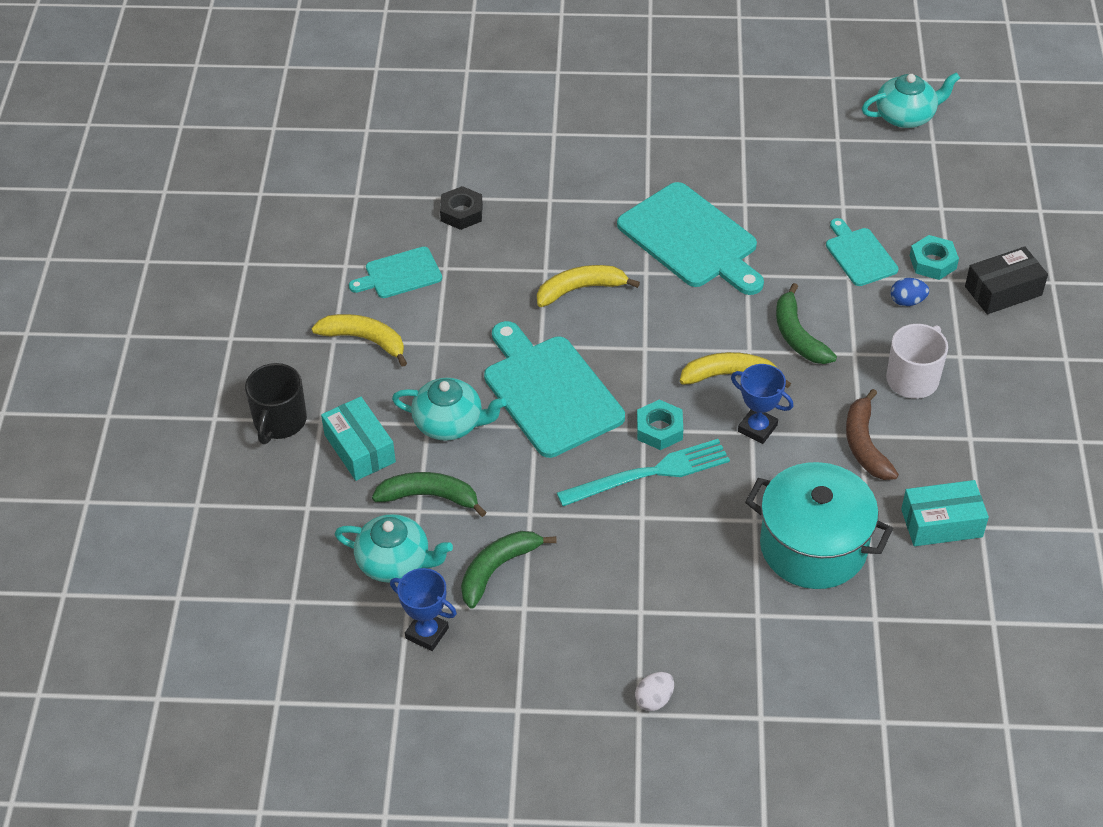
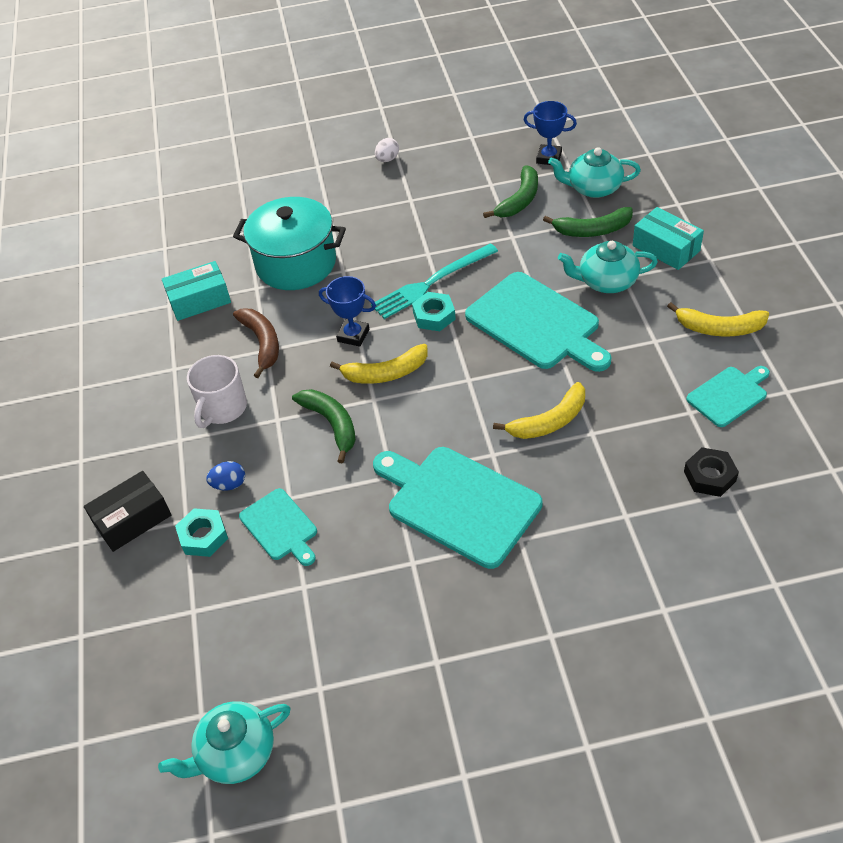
camera: 170 degrees right, 0 degrees up
(279, 421) = (742, 251): black mug -> none

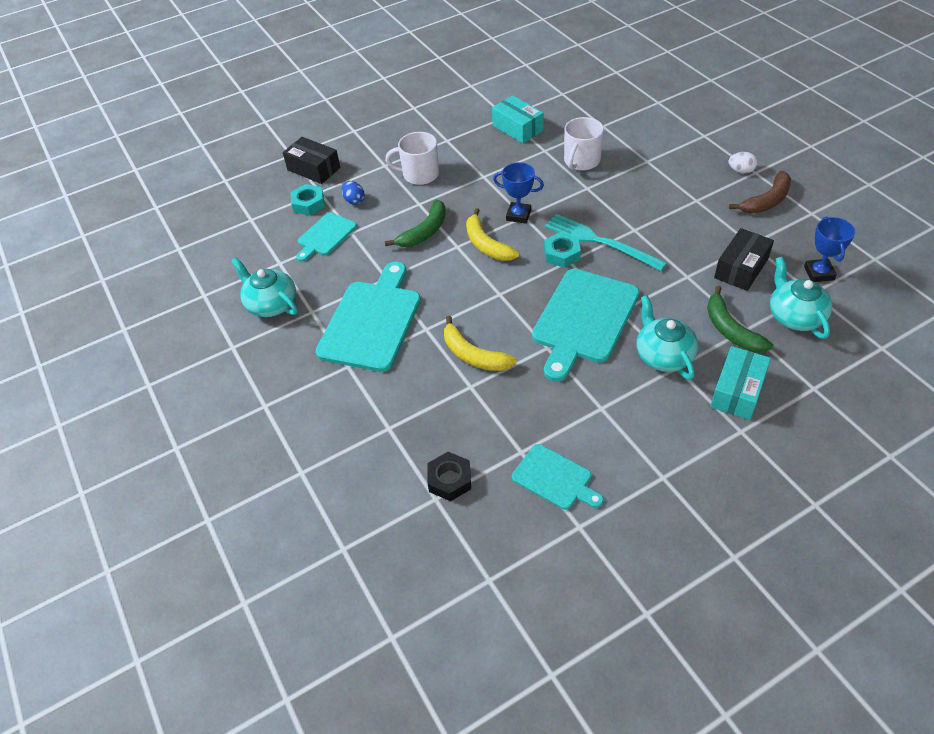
camera: 70 degrees right, 0 degrees up
(235, 753) = (155, 272): turquoise teapot -> turquoise teapot (271, 304)
(262, 343) = (489, 172): brown banana -> brown banana (767, 201)
(296, 263) = (581, 161): turquoise pot -> white mug
(353, 335) = (518, 215): blue trophy -> blue trophy turned 75 degrees counterclockwise
(519, 200) = (741, 268): green banana -> black box
(719, 328) = (642, 455): yellow banana -> none

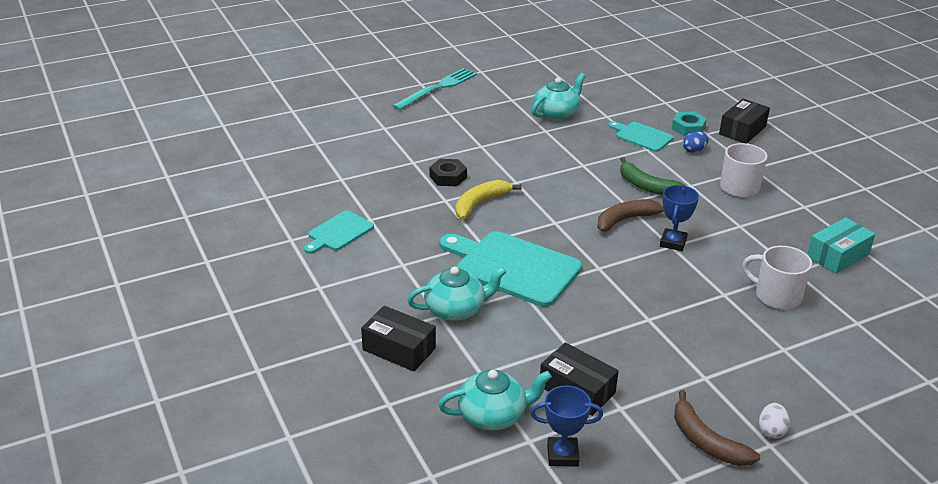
camera: 90 degrees right, 15 degrees down
(372, 321) = (529, 157): turquoise cutting board -> none
(449, 480) = (355, 185): black nut -> black nut (448, 177)
(486, 244) = (626, 220): yellow banana -> brown banana
(562, 254) = (610, 264): turquoise nut -> none
(600, 241) = (628, 291): turquoise fork -> turquoise fork (437, 88)
(730, 329) = (482, 361): green banana -> none
(737, 391) = (399, 349): turquoise box -> black box

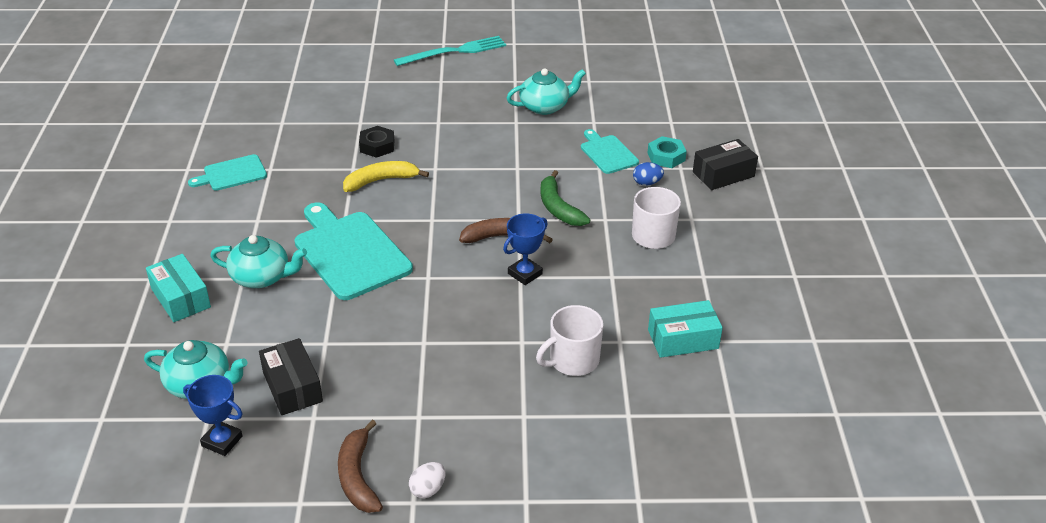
camera: 25 degrees right, 5 degrees up
(399, 349) = (180, 298): black box -> turquoise box
(776, 296) = (573, 360): white mug -> white mug turned 90 degrees counterclockwise

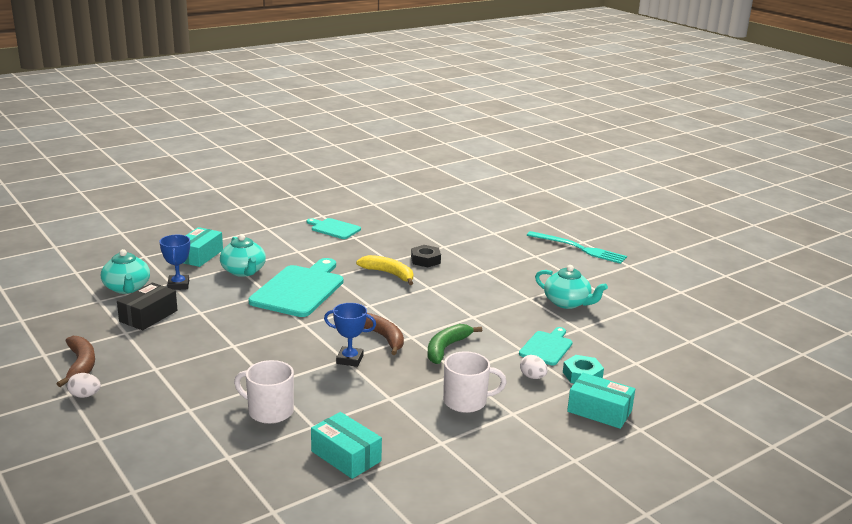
camera: 55 degrees right, 15 degrees down
(222, 441) = (82, 311): blue trophy -> blue trophy (178, 285)
(357, 476) = (81, 366): brown banana -> brown banana turned 120 degrees clockwise
(647, 183) = (532, 377): blue egg -> white egg
(723, 174) = (599, 411): black box -> turquoise box

